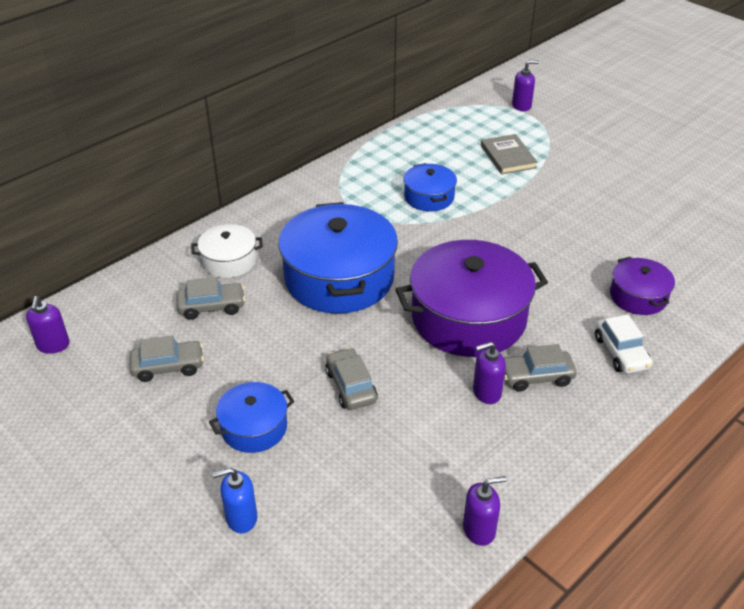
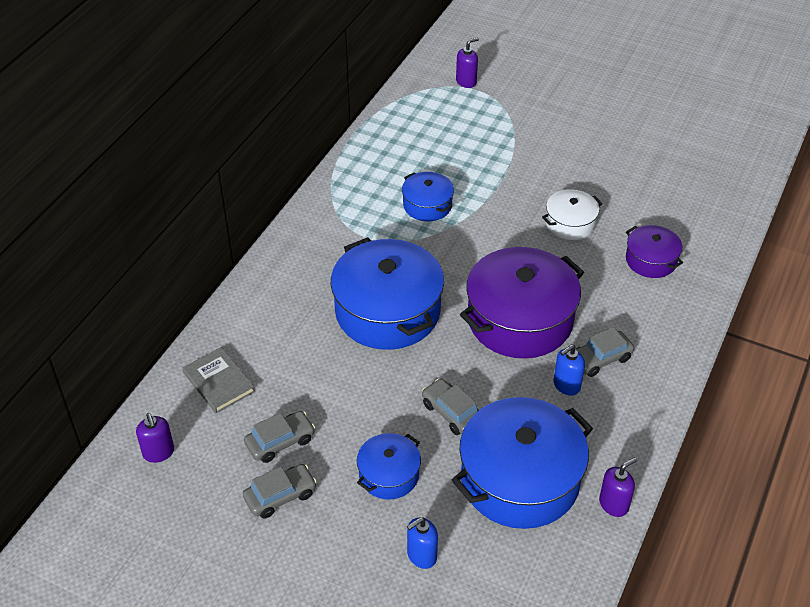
camera: 20 degrees left, 5 degrees up
(212, 307) = (286, 372): grey car -> grey car (280, 496)
(229, 261) = (276, 321): white pot -> white pot (570, 223)
(387, 472) = (520, 479): none -> blue pot
(486, 392) = (566, 385): purple soap dispenser -> blue soap dispenser
(508, 157) = (479, 143): grey book -> grey book (219, 382)
(621, 352) = (658, 317): white car -> none

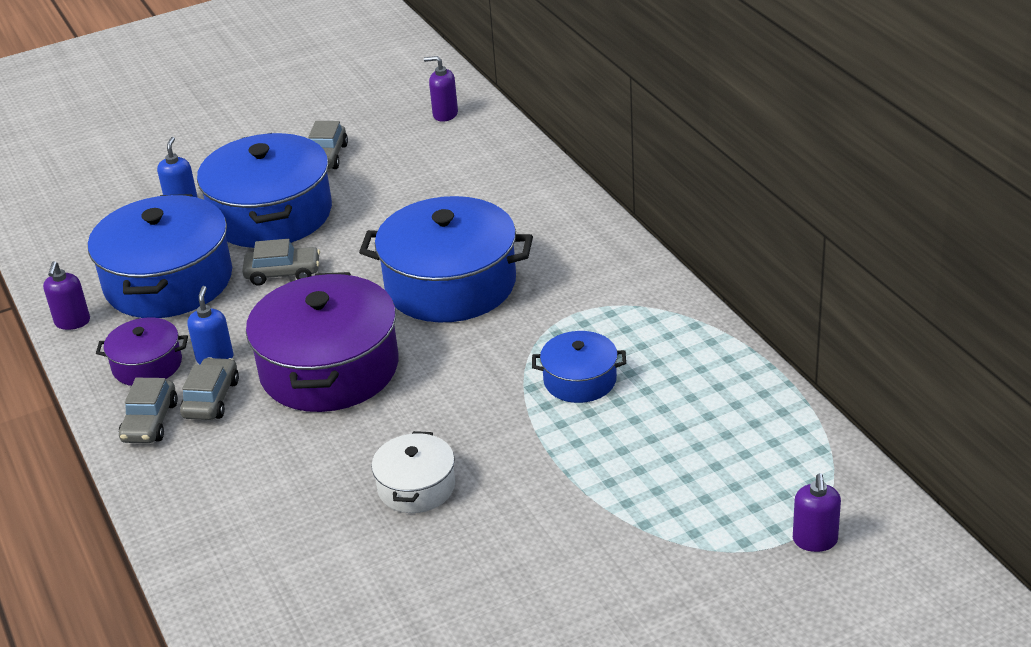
camera: 130 degrees right, 10 degrees down
(219, 382) = (483, 161): grey book -> none
(280, 442) = (378, 172): grey car -> grey car (150, 422)
(389, 475) = (271, 214): blue pot -> blue pot, size x1.97
(651, 260) = (278, 524): purple pot -> purple pot (147, 365)

